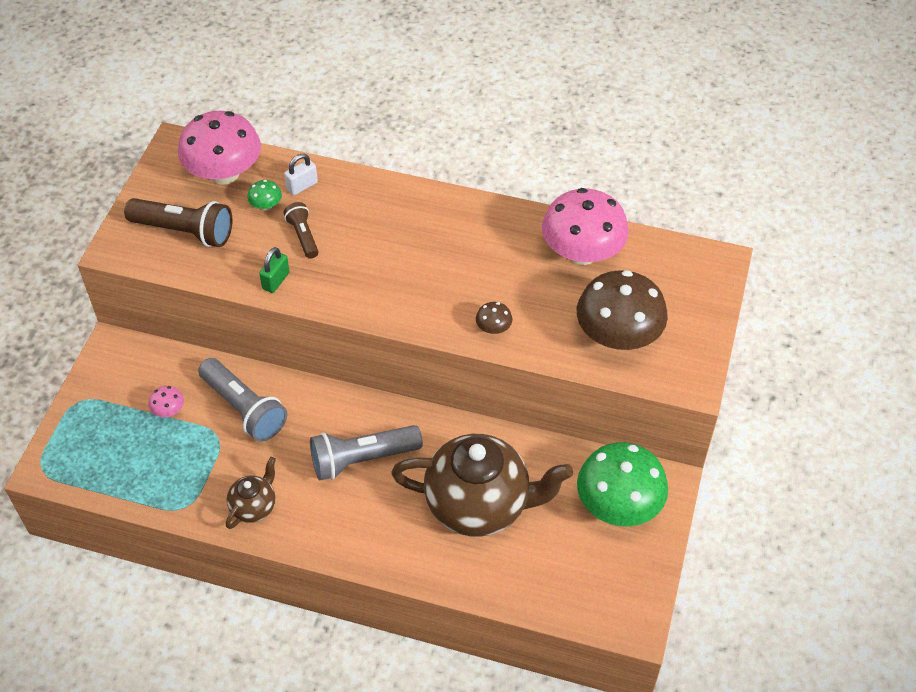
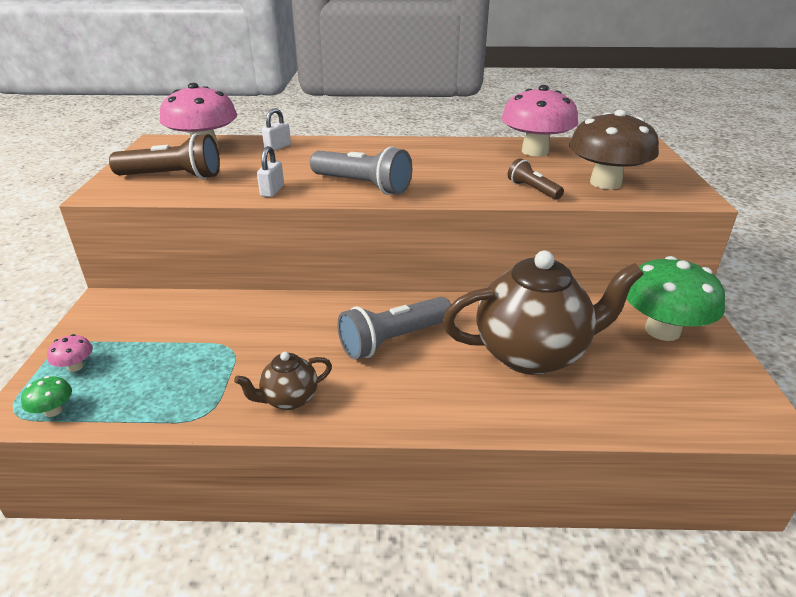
camera: 15 degrees left, 20 degrees down
(168, 410) = (171, 337): pink mushroom -> pink mushroom (75, 366)
(244, 409) = (255, 323): grey flashlight -> grey flashlight (363, 186)
(254, 507) = (289, 399): brown teapot -> brown teapot turned 135 degrees counterclockwise
(266, 205) = (248, 158): green mushroom -> green mushroom (53, 411)
(276, 281) = (272, 191): green padlock -> white padlock
(303, 236) = (289, 168): brown flashlight -> brown flashlight (532, 190)
(493, 328) = (494, 191): brown mushroom -> none

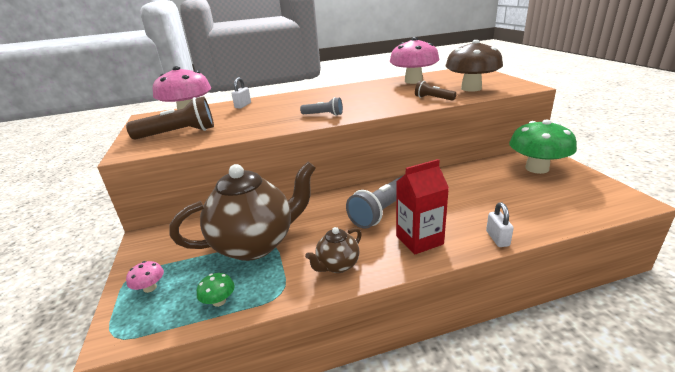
camera: 15 degrees left, 5 degrees down
(53, 411) = (150, 325): green mushroom -> green mushroom (219, 301)
(272, 191) = (263, 128): white padlock -> white padlock (497, 238)
(363, 186) = (323, 115): grey flashlight -> grey flashlight, size x0.56
(411, 394) = (419, 240): none -> red carton
(532, 354) = (475, 198): brown teapot -> brown teapot (255, 244)

